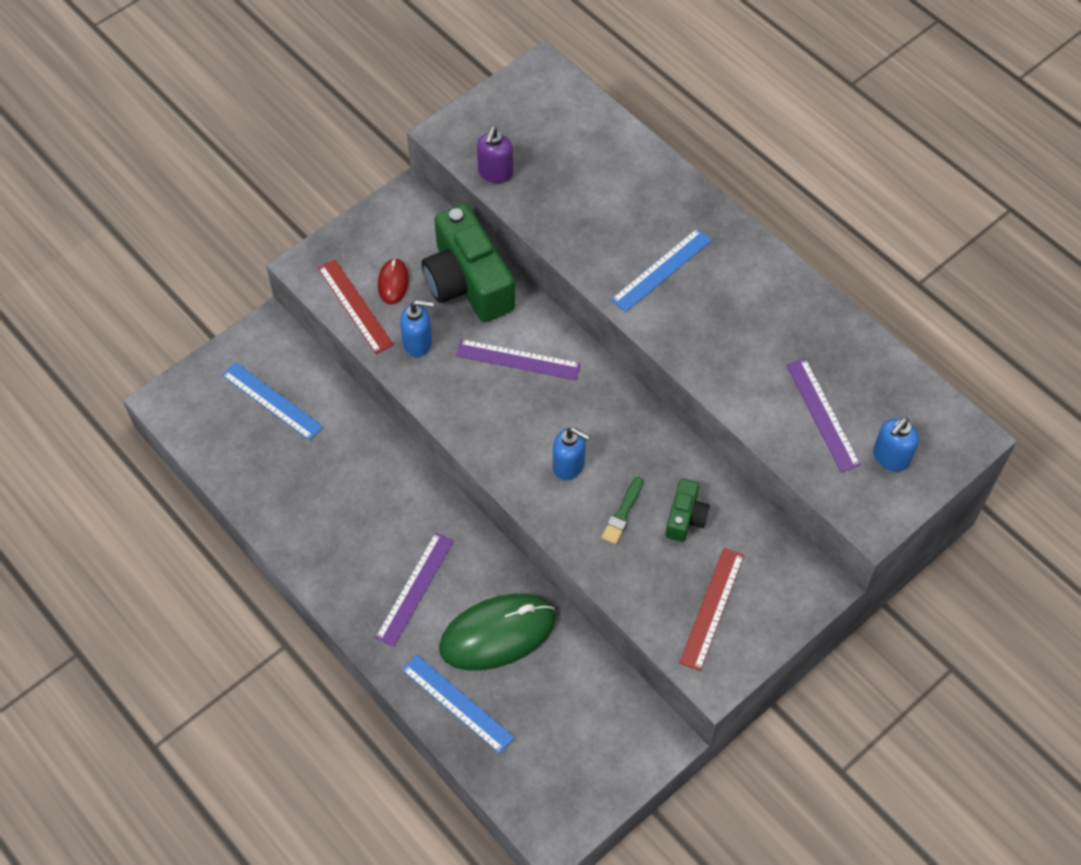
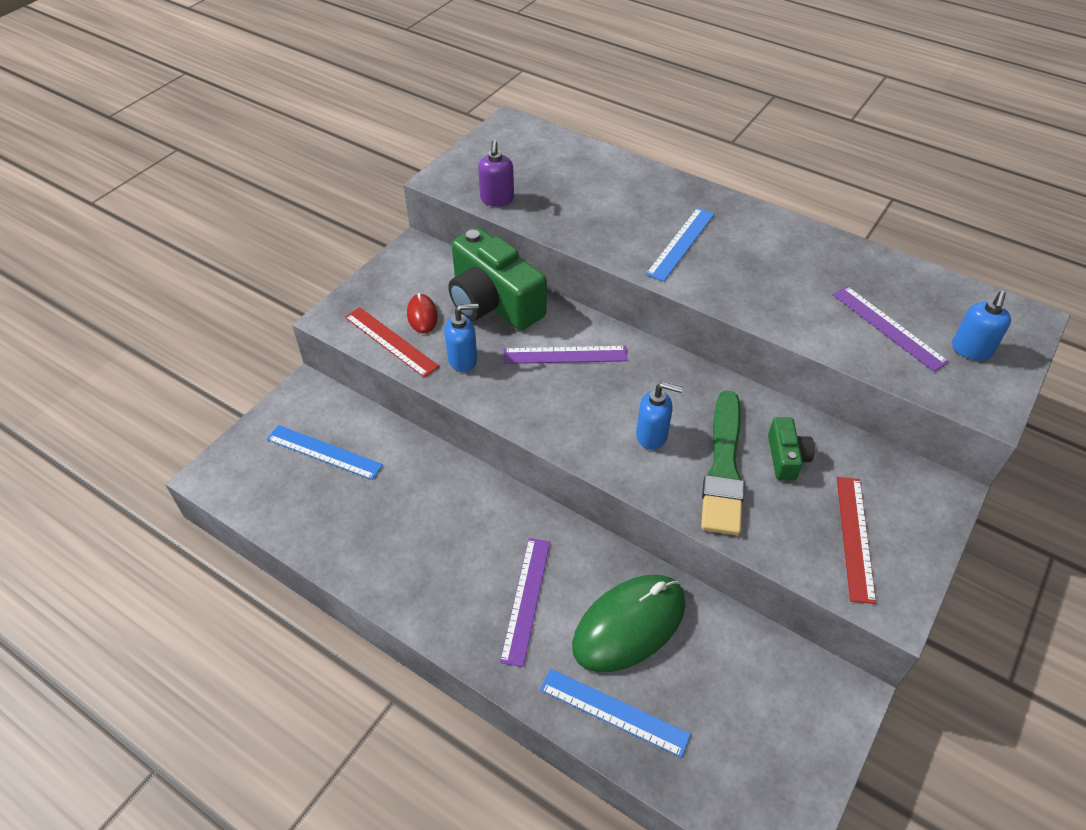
camera: 15 degrees left, 10 degrees down
(622, 513) = (723, 467): green brush -> green brush, size x2.15

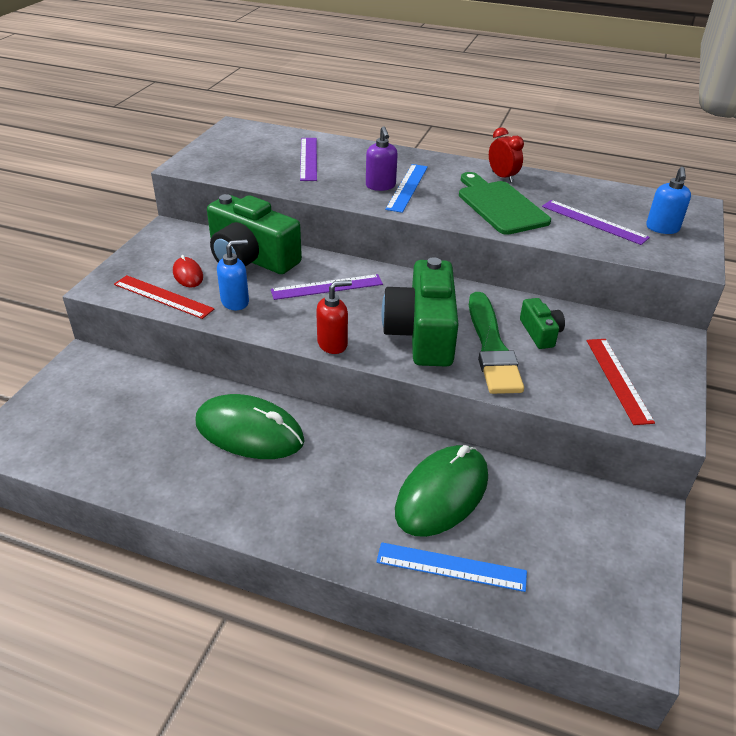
camera: 15 degrees left, 10 degrees down
(324, 452) = (111, 405): blue ruler -> none
(451, 510) = (249, 431): none -> green mouse
(497, 199) = (239, 174): purple soap dispenser -> purple soap dispenser (380, 186)
(526, 599) = (340, 490): purple ruler -> purple ruler (308, 159)
(551, 433) = (333, 344): none -> red soap dispenser
(652, 436) = (422, 333): blue soap dispenser -> green camera
(781, 286) = (500, 206): none -> green cutting board
(800, 241) = (502, 177): none -> red clock

